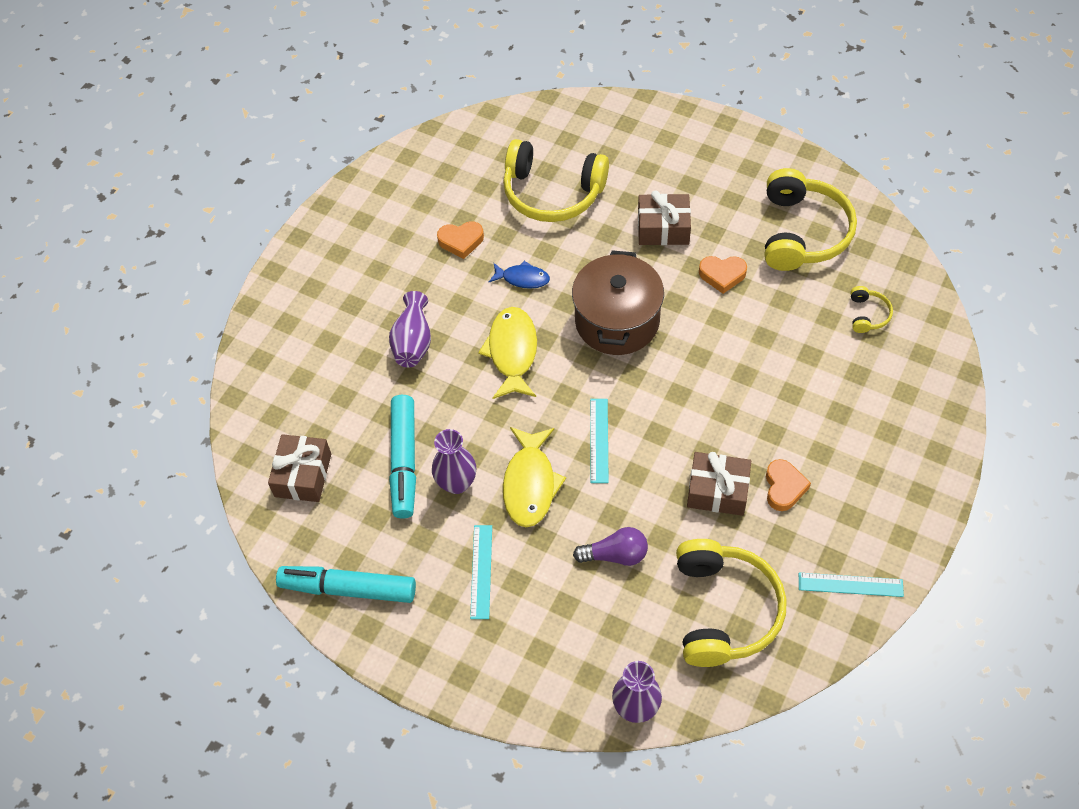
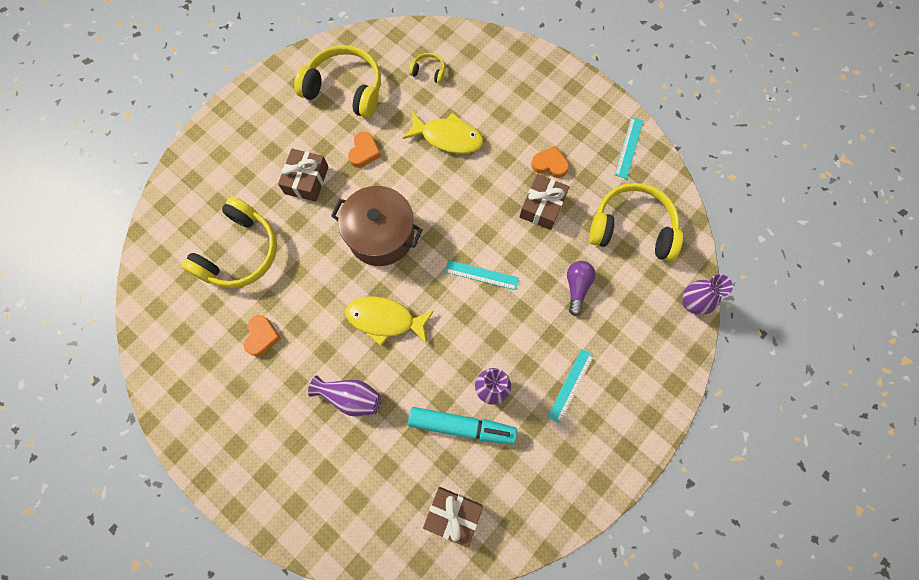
camera: 80 degrees left, 15 degrees up
(348, 588) = (563, 492): turquoise marker -> none
(481, 571) = (570, 385): turquoise ruler -> turquoise ruler turned 75 degrees counterclockwise
(522, 278) = (317, 296): blue fish -> none
(530, 484) = (506, 333): yellow fish -> yellow fish (448, 137)

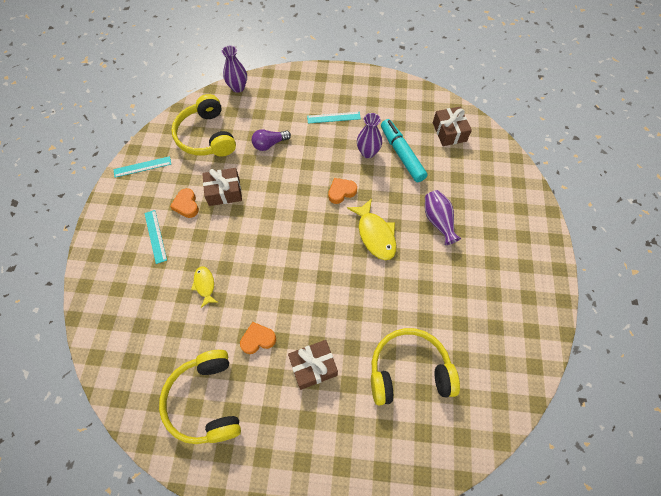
camera: 125 degrees left, 10 degrees down
(262, 336) = (451, 304): orange heart -> orange heart (341, 192)
(381, 235) = (318, 278): brown pot -> none
(428, 71) = (147, 341): yellow headphones -> none
(448, 137) = (205, 285): yellow fish -> yellow fish, size x0.58
(481, 274) = (300, 198): turquoise ruler -> turquoise ruler (155, 236)

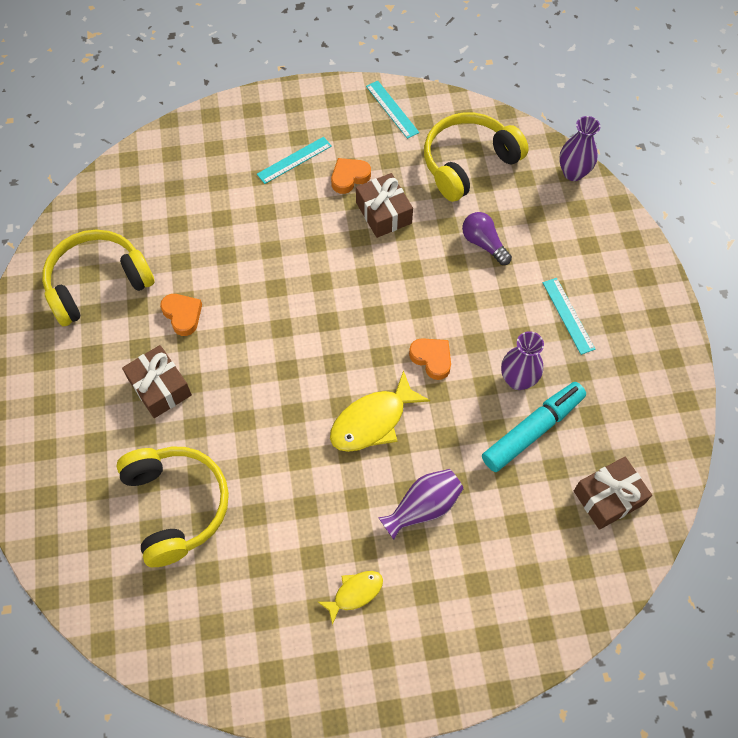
camera: 75 degrees right, 0 degrees up
(205, 285) = (241, 235): yellow fish -> yellow fish (355, 593)

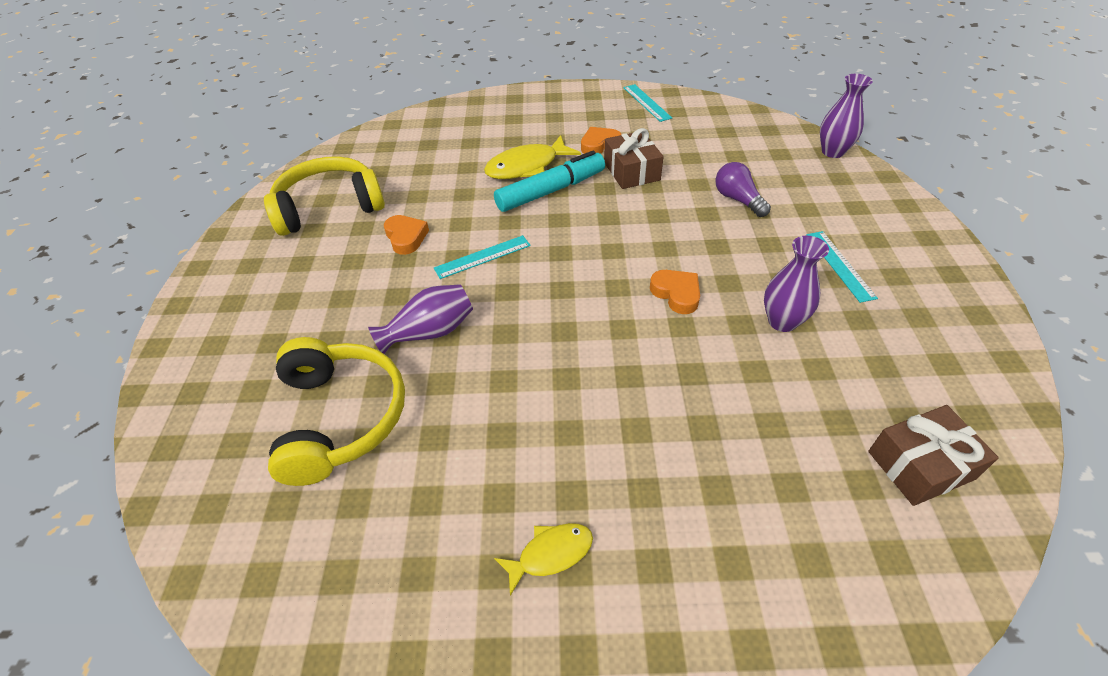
camera: 10 degrees right, 15 degrees down
(160, 387) = (361, 297): brown gift -> none
(294, 160) = (547, 131): turquoise ruler -> turquoise ruler (482, 257)
(373, 421) = (600, 348): yellow fish -> yellow fish (527, 167)
(423, 507) = (657, 451): purple vase -> purple vase (430, 332)
(468, 163) = (721, 140): yellow headphones -> none
(533, 430) = (805, 375): turquoise marker -> turquoise marker (551, 191)

